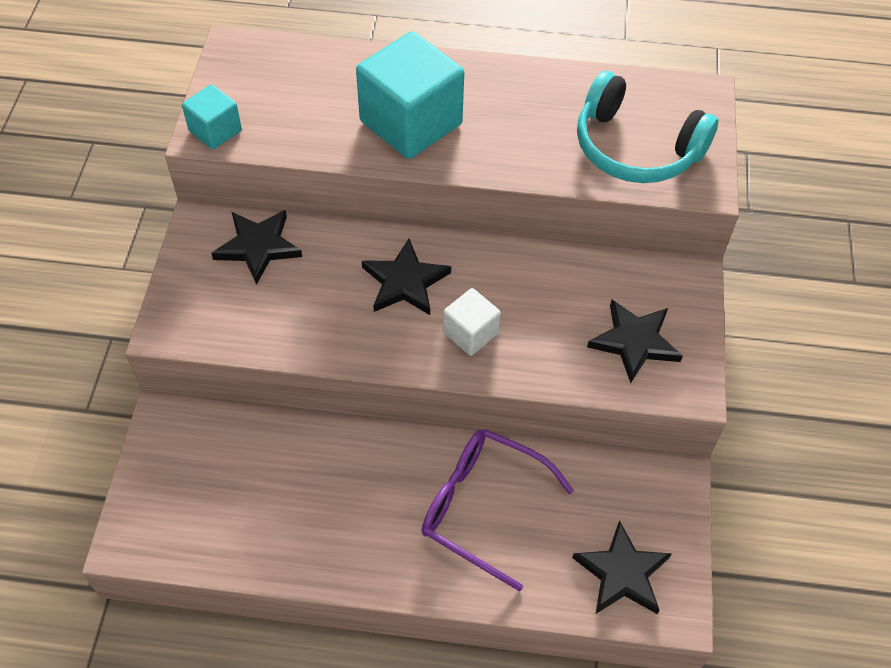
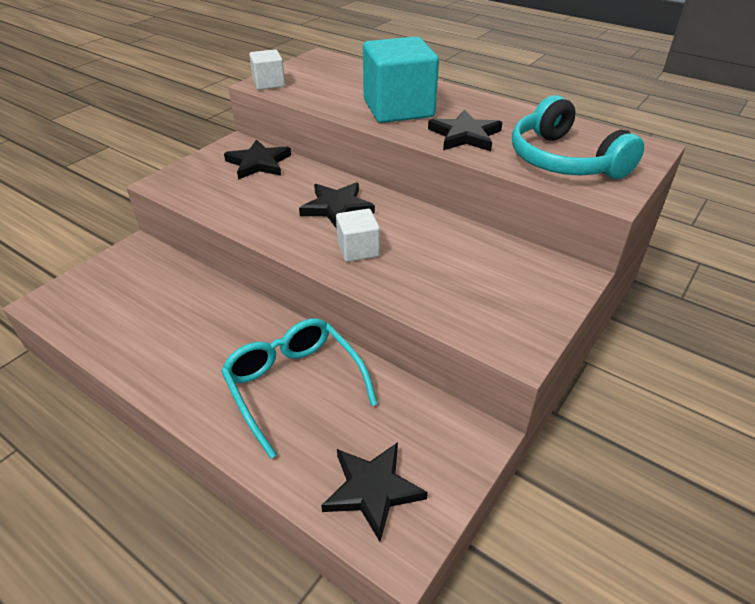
camera: 30 degrees right, 15 degrees down
(215, 131) = (269, 83): turquoise cube -> white cube
(482, 507) = (294, 385): purple glasses -> turquoise glasses
(634, 342) = (490, 299): black star -> black star (465, 135)

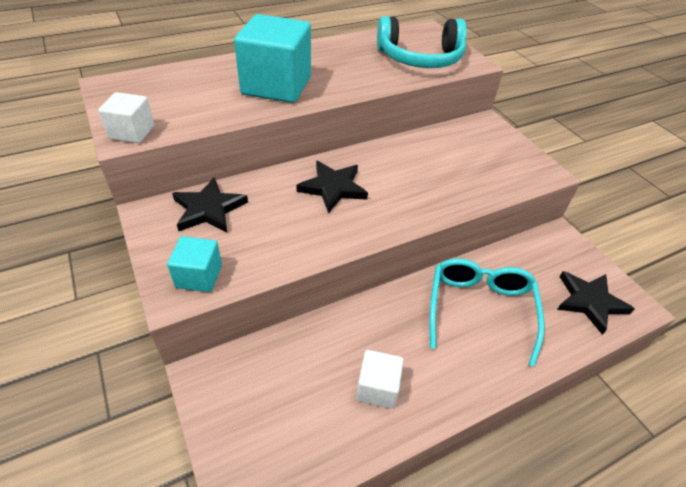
camera: 65 degrees left, 5 degrees up
(184, 185) = (199, 276): none -> turquoise cube
(294, 385) = (480, 309): turquoise glasses -> turquoise glasses turned 105 degrees clockwise
(358, 249) = (401, 198): white cube -> white cube (377, 388)
(465, 135) = (352, 76): black star -> none

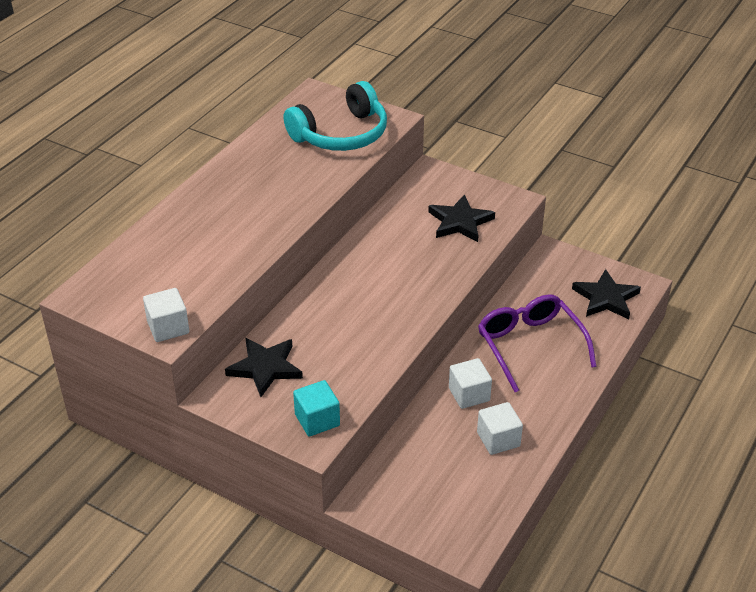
camera: 30 degrees left, 5 degrees down
(276, 86) = (241, 224): turquoise cube -> none
(333, 188) = (352, 299): black star -> black star (460, 222)
(386, 325) = (469, 394): none -> white cube
(480, 309) = (530, 346): turquoise glasses -> purple glasses

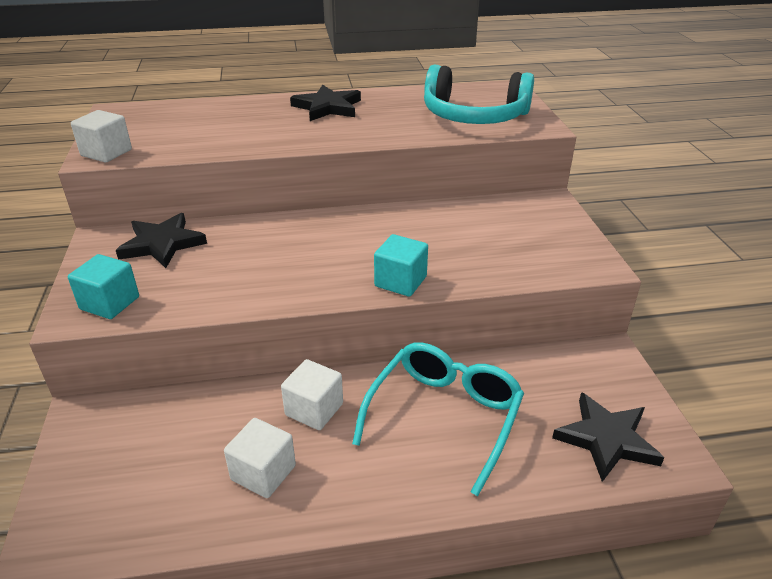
camera: 50 degrees right, 5 degrees down
(442, 283) = (400, 281): none -> turquoise cube
(460, 222) = (507, 249): black star -> black star (327, 107)
(530, 346) = (444, 417): purple glasses -> turquoise glasses

